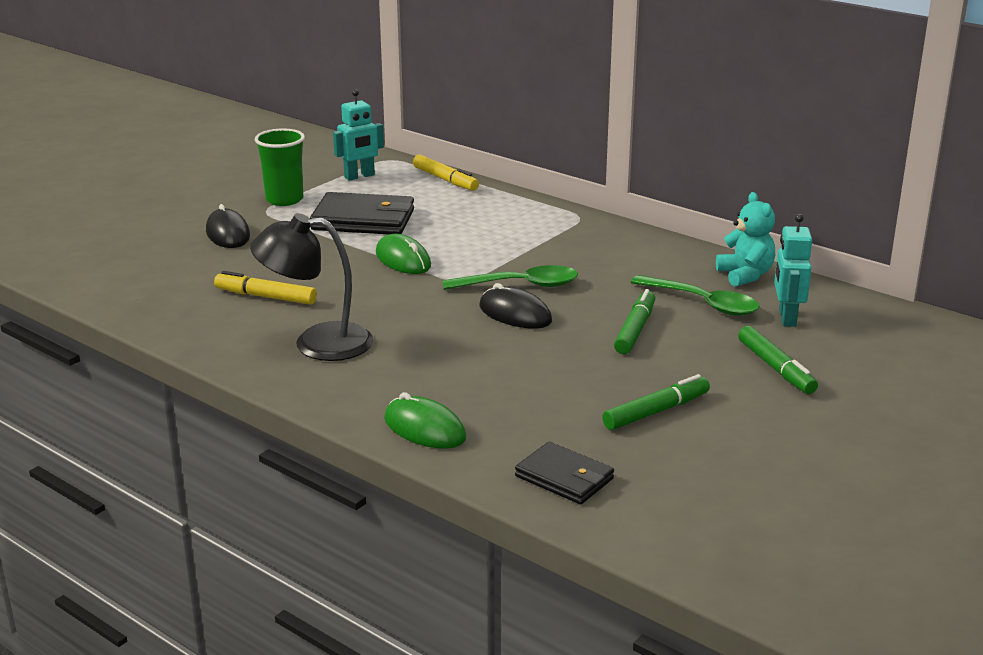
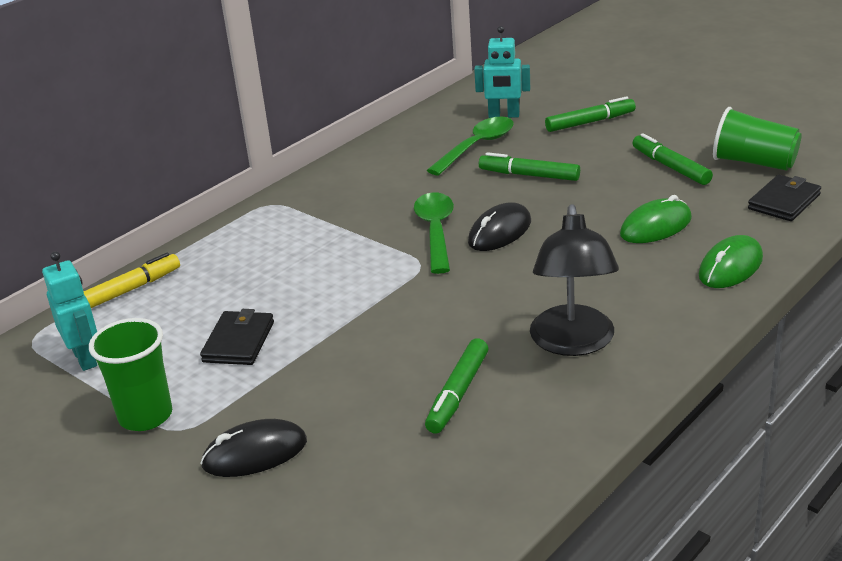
camera: 85 degrees left, 5 degrees up
(266, 297) = (458, 393): yellow marker -> green marker
(363, 220) = (239, 342): black wallet -> black wallet, size x0.62
(403, 260) = (363, 304): green mouse -> green mouse (655, 226)
(669, 468) = (754, 162): none -> green cup
(745, 275) = (422, 129): turquoise teddy bear -> none

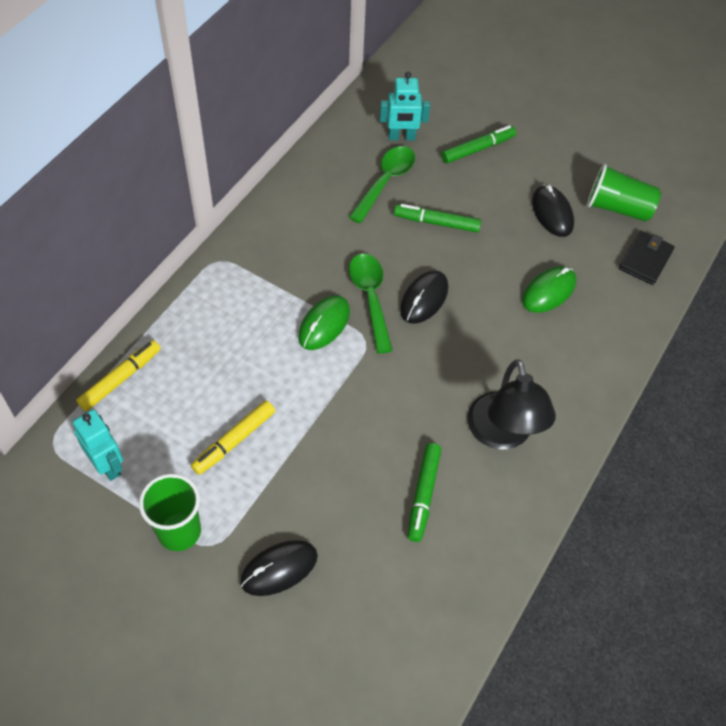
camera: 15 degrees left, 25 degrees up
(239, 342) = (234, 441): black wallet -> yellow marker
(670, 167) = (552, 213): green marker -> black mouse
(730, 267) = (611, 341): green mouse -> green mouse (324, 324)

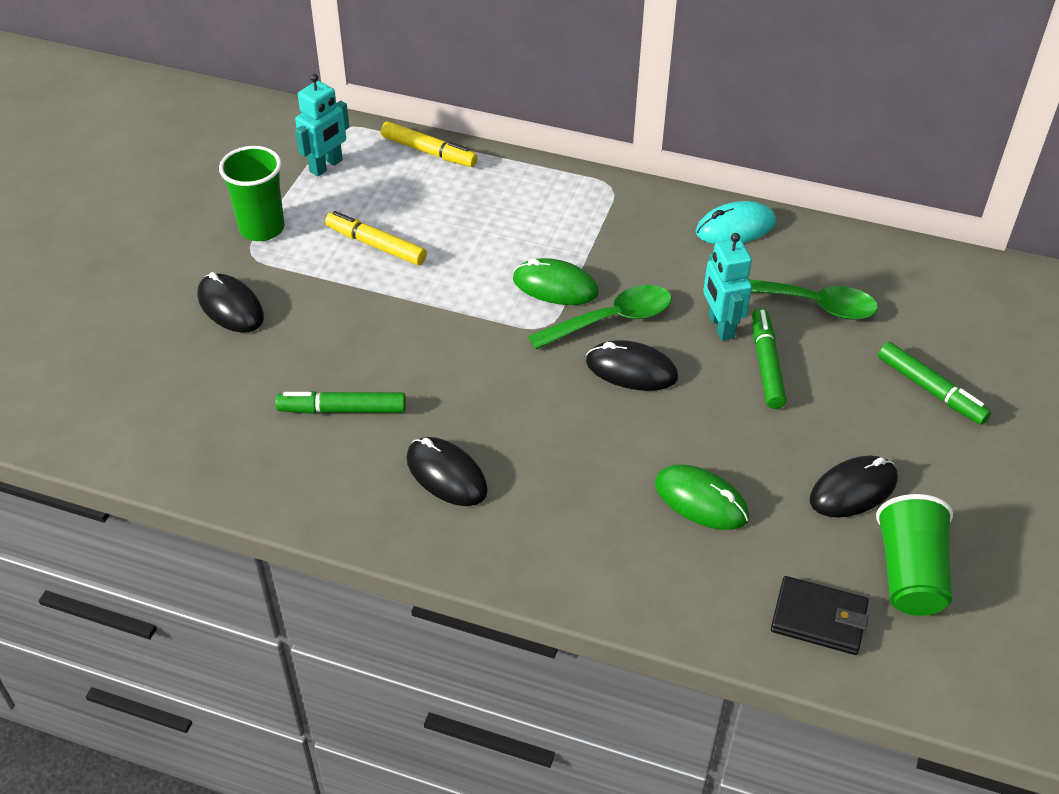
camera: 80 degrees right, 10 degrees down
(294, 199) = (735, 228): none -> turquoise mouse
(401, 137) = (902, 307): turquoise robot -> turquoise robot (720, 326)
(502, 434) = (446, 475): black lamp -> black mouse

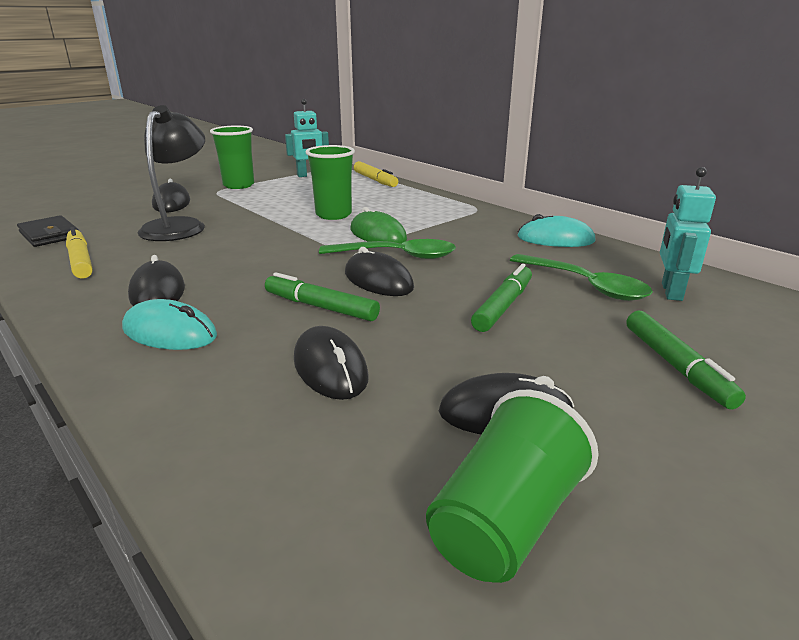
camera: 30 degrees right, 20 degrees down
(311, 354) = (179, 226): none -> black lamp
(342, 410) = (152, 249): green marker -> green marker (321, 307)
(376, 245) = (289, 200): yellow marker -> yellow marker (80, 261)
(465, 260) = (333, 215): none -> green cup
(529, 520) = (170, 332): none -> turquoise mouse
(701, 500) = (330, 368): green mouse -> black mouse
(720, 326) = (485, 278): turquoise robot -> turquoise robot (671, 292)
(819, 618) = (329, 518): black wallet -> black wallet (49, 235)

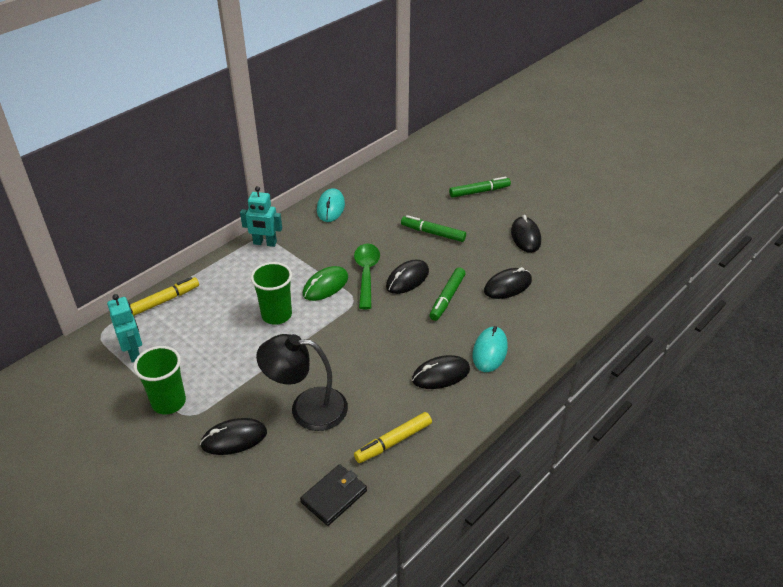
camera: 95 degrees left, 15 degrees up
(505, 522) = (580, 239): green cup -> none
(585, 285) = (402, 204): green spoon -> none
(671, 292) = (406, 179): turquoise robot -> turquoise robot (265, 243)

